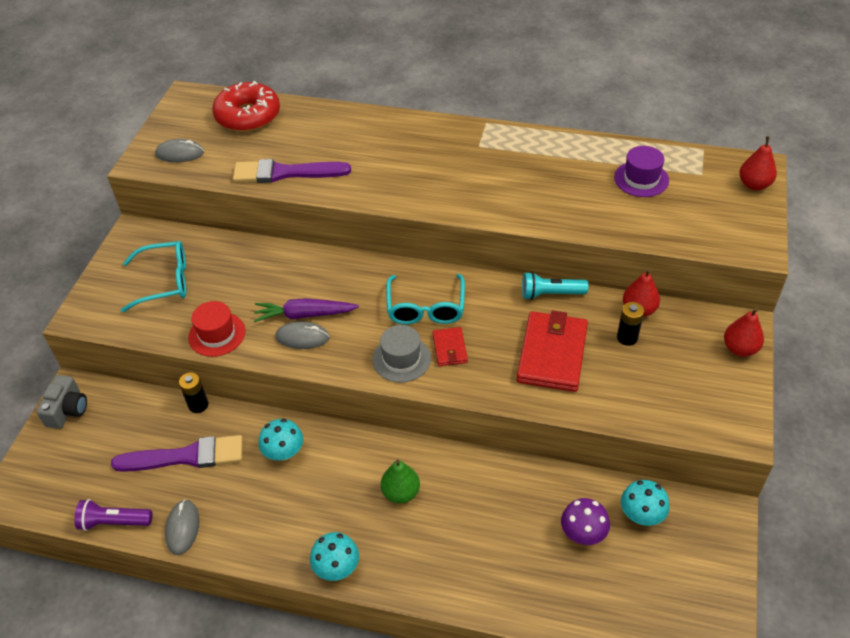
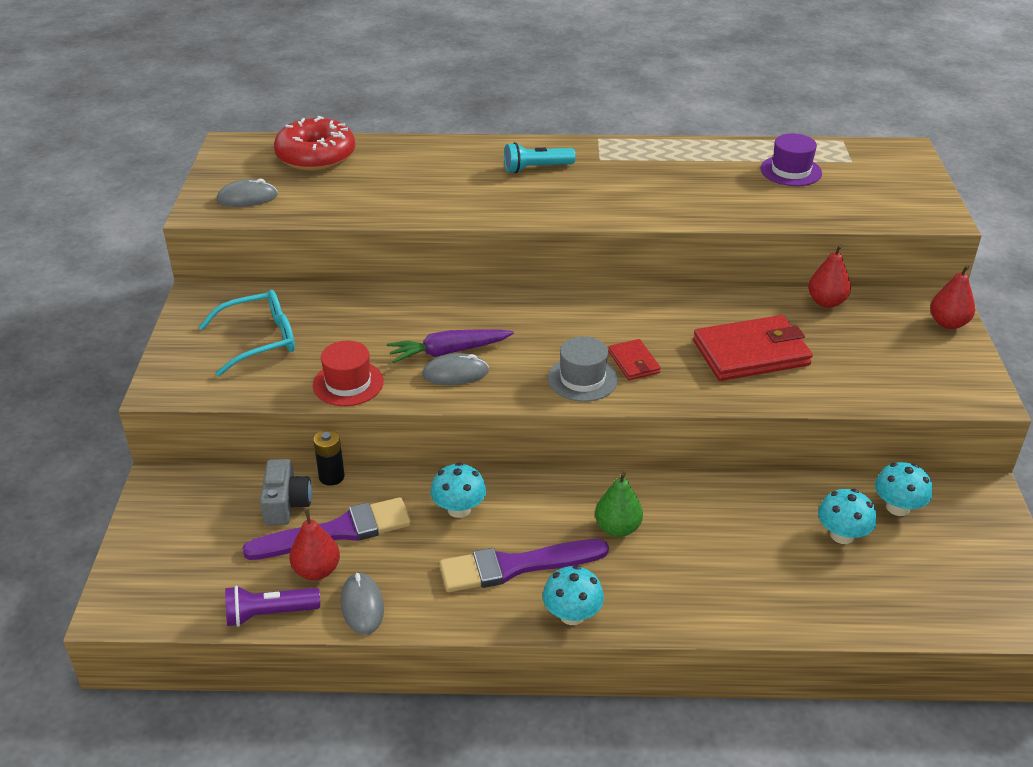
camera: 15 degrees left, 10 degrees down
(67, 410) = (161, 506): grey camera -> grey camera (286, 504)
(285, 173) = (386, 203): purple brush -> purple brush (516, 566)
(426, 308) = (589, 328): turquoise glasses -> none
(550, 294) = (724, 299): turquoise flashlight -> turquoise flashlight (536, 168)
(552, 354) = (751, 353): red wallet -> red wallet turned 75 degrees clockwise
(583, 533) = (842, 535): purple mushroom -> turquoise mushroom
(627, 337) = (825, 328): black battery -> none
(754, 185) = (909, 165): red pear -> red pear (317, 570)

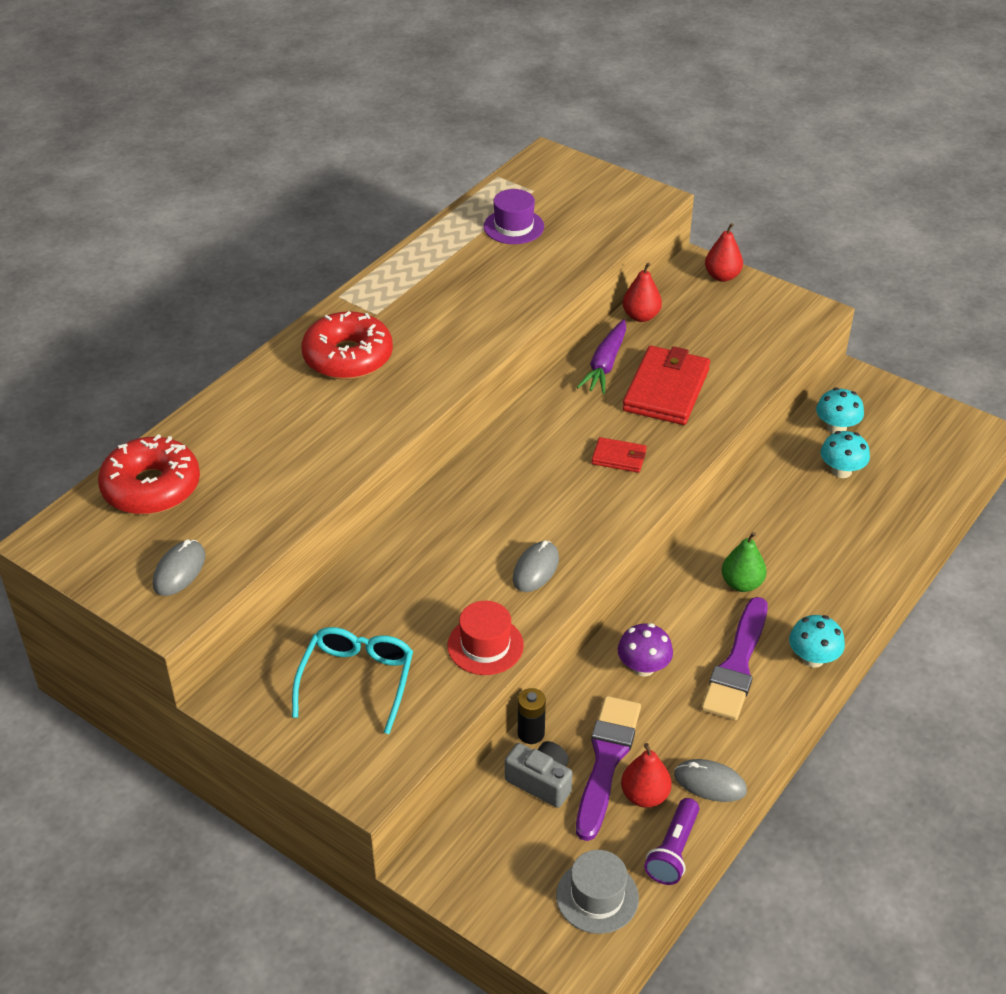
camera: 55 degrees left, 5 degrees up
(448, 352) = (500, 559): purple carrot -> purple carrot (605, 364)
(459, 509) = (643, 667): turquoise mushroom -> purple mushroom
(536, 168) = (348, 357): turquoise flashlight -> red donut
(582, 379) = (613, 497): grey hat -> grey hat (597, 896)

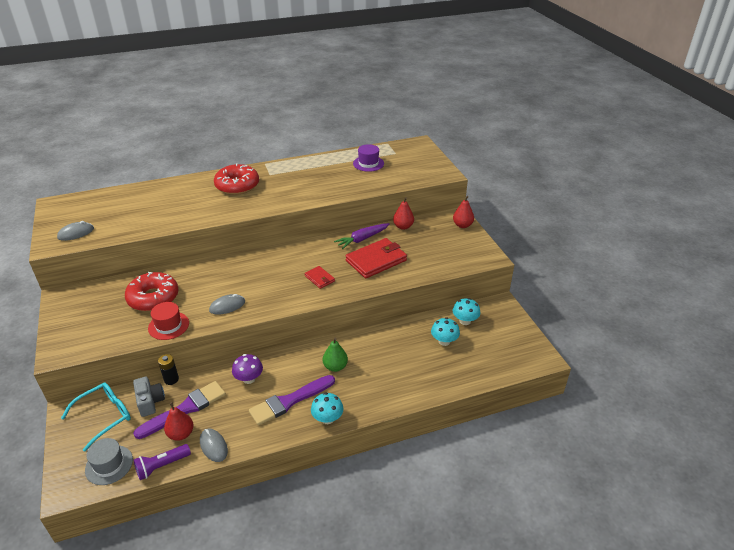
camera: 35 degrees right, 5 degrees down
(151, 487) = (109, 201): red donut -> red donut (153, 298)
(357, 680) = (107, 313): turquoise glasses -> turquoise glasses (104, 416)

